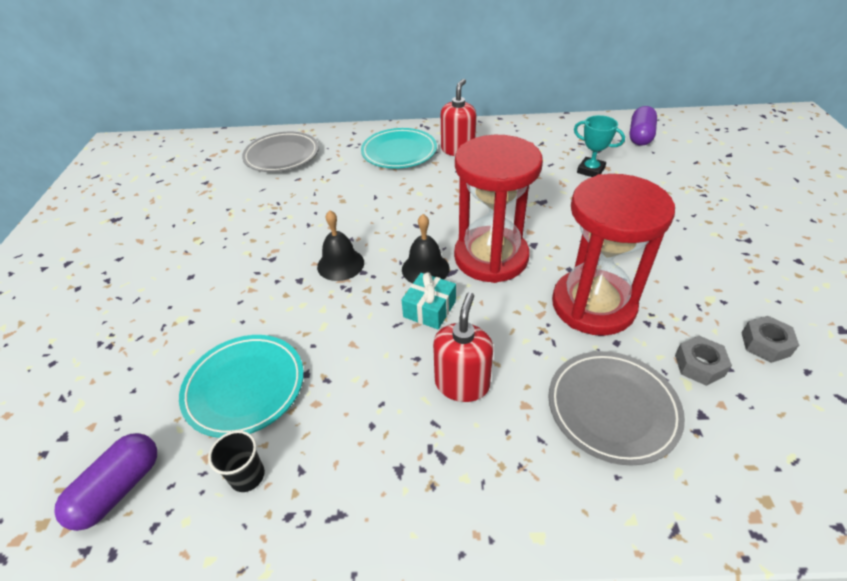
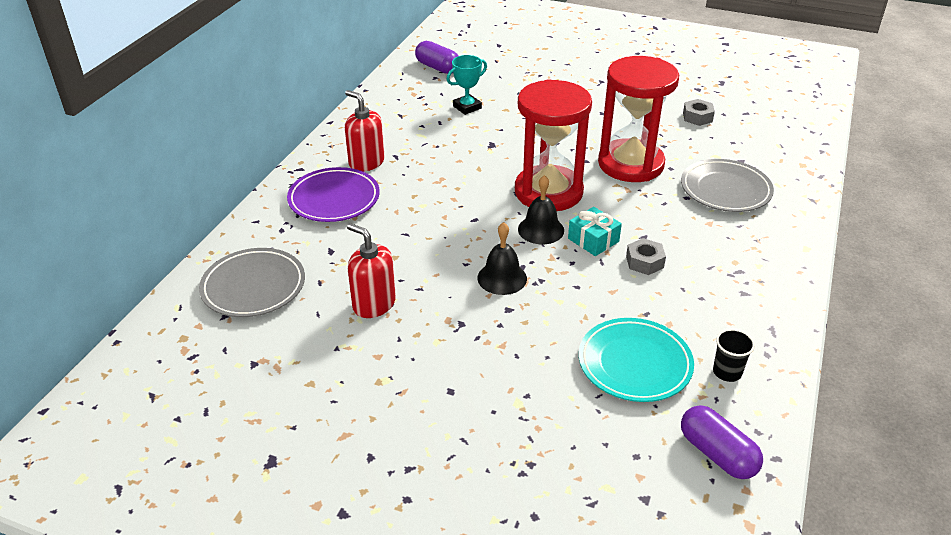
camera: 70 degrees left, 5 degrees down
(399, 152) = (334, 199): turquoise plate -> purple plate
(462, 384) = (679, 245): red soap dispenser -> red soap dispenser (374, 304)
(699, 365) = (704, 146): grey nut -> grey nut (644, 262)

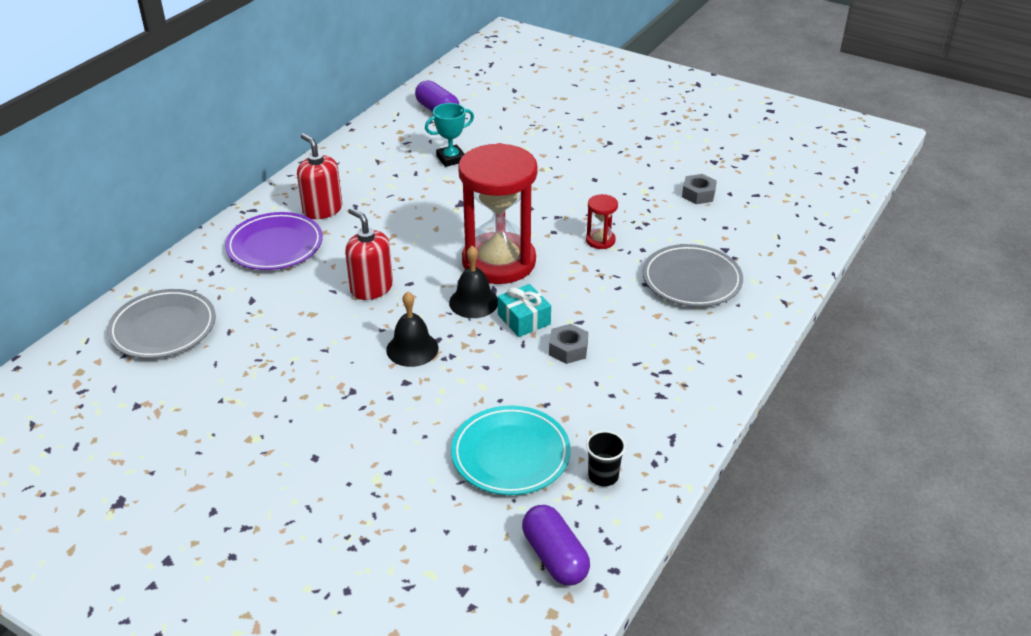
camera: 10 degrees right, 0 degrees up
(374, 304) = (273, 360): red soap dispenser -> red soap dispenser (371, 288)
(630, 164) = (600, 240): red hourglass -> red hourglass, size x0.41

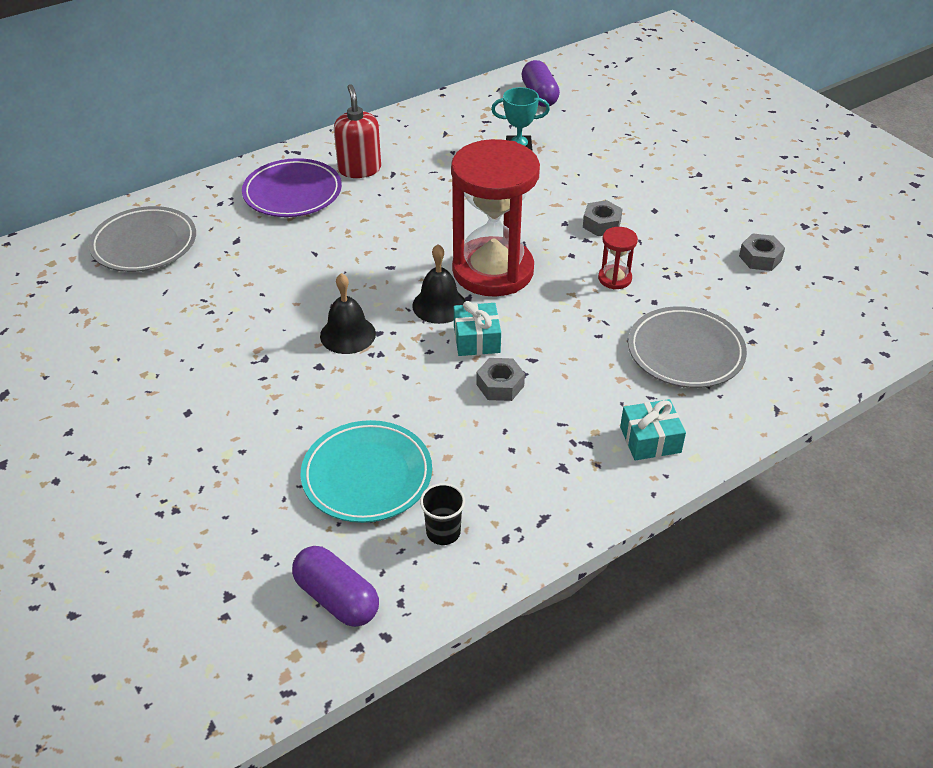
camera: 25 degrees right, 5 degrees up
(371, 288) = (351, 261): red soap dispenser -> none
(555, 557) = (337, 598): purple capsule -> purple capsule turned 45 degrees counterclockwise
(561, 201) = (601, 224): none -> grey nut
(710, 353) = (650, 439): none -> turquoise gift

